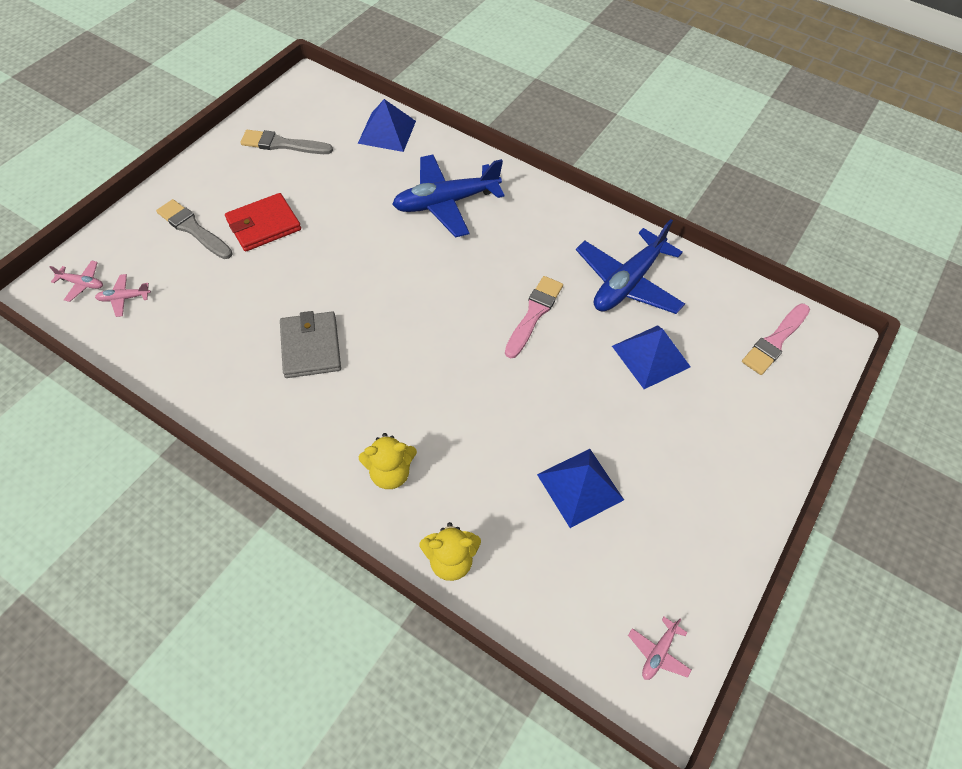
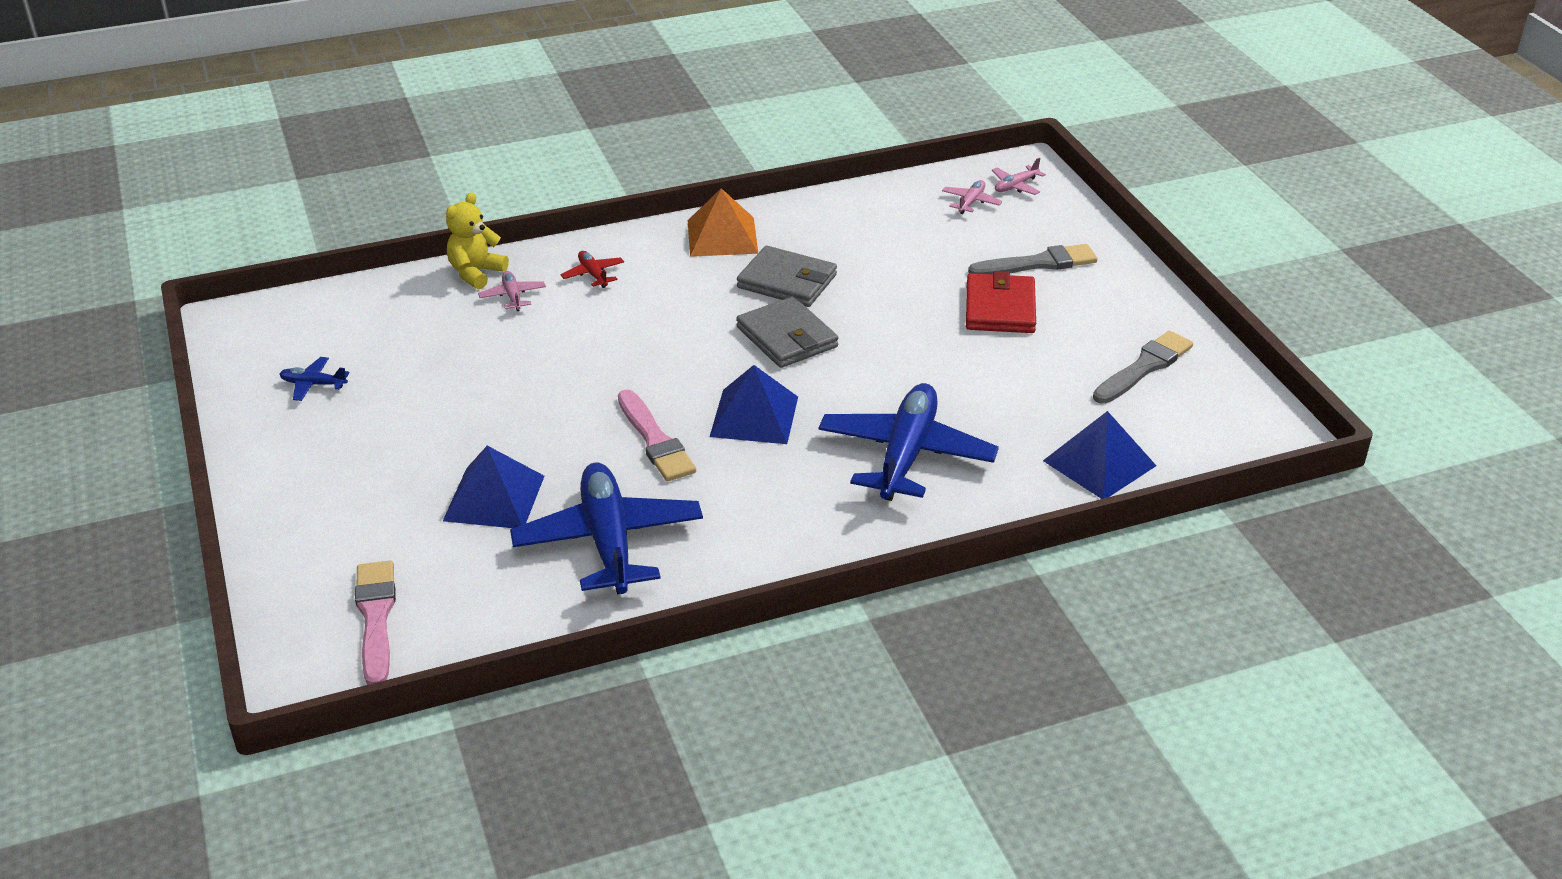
camera: 130 degrees right, 20 degrees down
(276, 422) = (722, 236): none -> orange pyramid
(378, 310) = (787, 337): none -> grey wallet
(390, 472) = (593, 274): yellow teddy bear -> red plane
(580, 487) = (434, 369): blue pyramid -> blue pyramid (754, 416)
(658, 652) = (257, 337): pink plane -> pink plane (513, 296)
(663, 552) = (313, 384): none -> blue plane

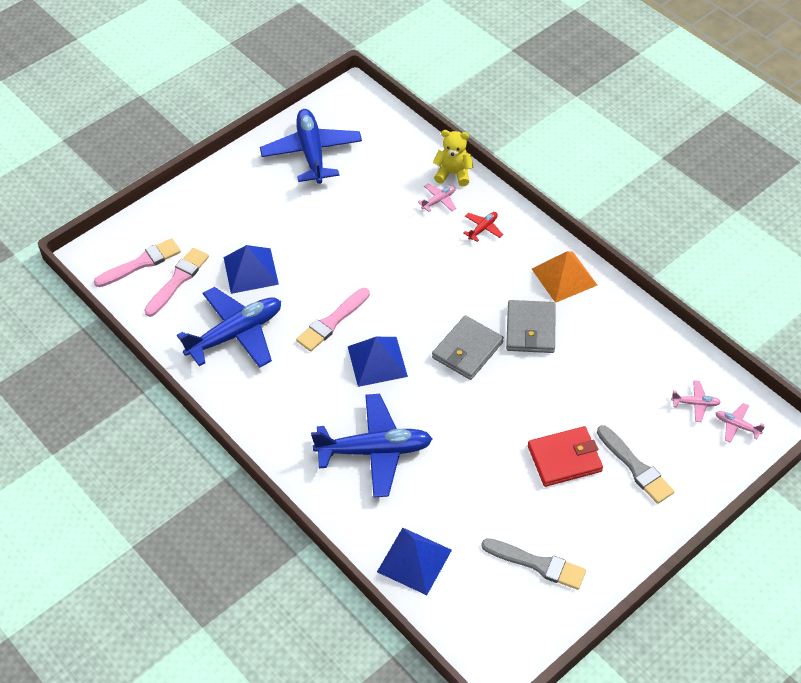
camera: 70 degrees right, 15 degrees up
(313, 384) = (312, 153): blue plane -> blue plane, size x2.38
(449, 582) = (178, 280): none -> pink brush

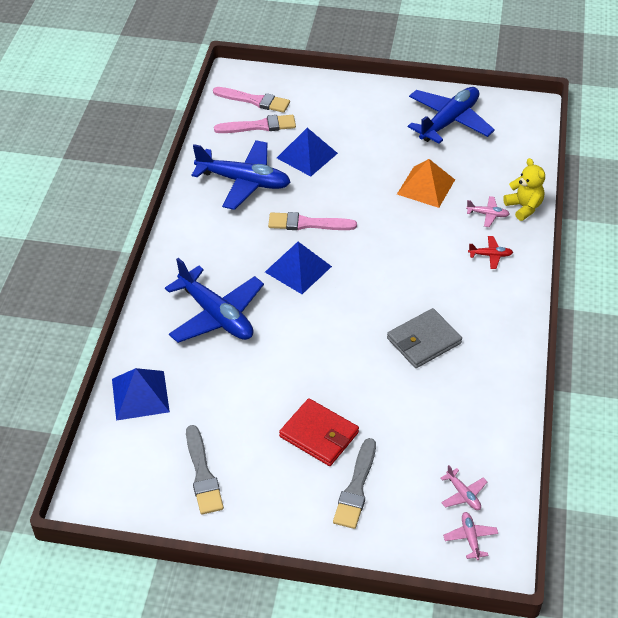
camera: 50 degrees right, 5 degrees down
(467, 350) = (362, 314): grey wallet -> none
(564, 276) = (499, 332): orange pyramid -> orange pyramid (426, 186)

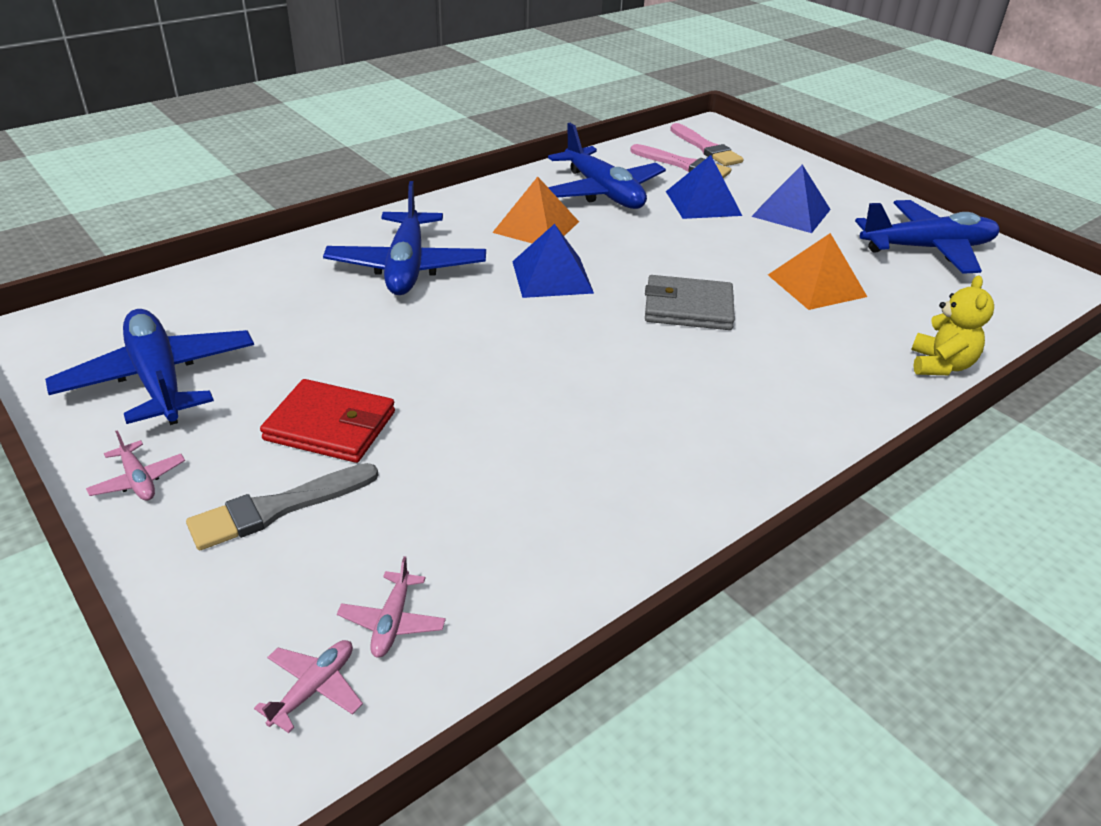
camera: 40 degrees right, 10 degrees down
(140, 395) = (229, 284): blue pyramid -> blue pyramid (791, 213)
(203, 474) = (159, 380): grey brush -> blue plane
(243, 236) = (536, 227): none -> orange pyramid
(307, 224) = (620, 249): pink brush -> none
(319, 434) = (330, 426): red wallet -> red wallet turned 60 degrees counterclockwise
(424, 341) = (602, 416): grey wallet -> grey wallet (688, 308)
(487, 214) = (872, 347): pink plane -> pink plane (138, 480)
(490, 255) = (822, 385): red plane -> none

